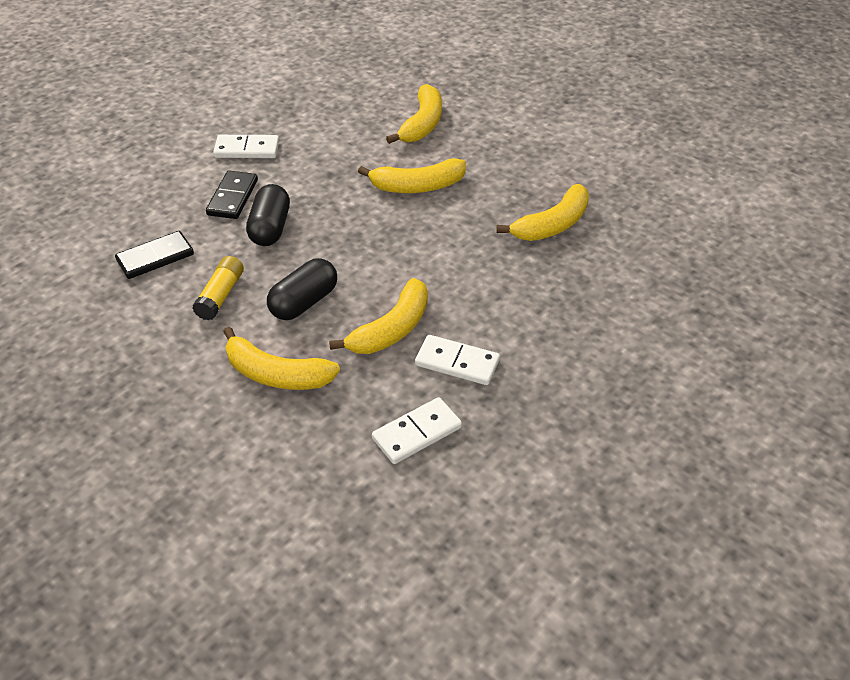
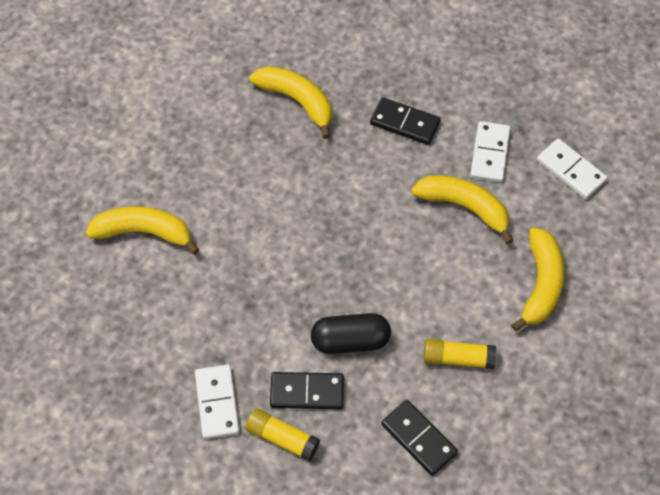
camera: 100 degrees left, 15 degrees up
(198, 180) = (282, 438): none -> yellow glue stick
(304, 302) = (449, 284): black capsule -> none
(417, 186) = (257, 219): yellow banana -> none
(512, 299) = (404, 123): none -> black domino

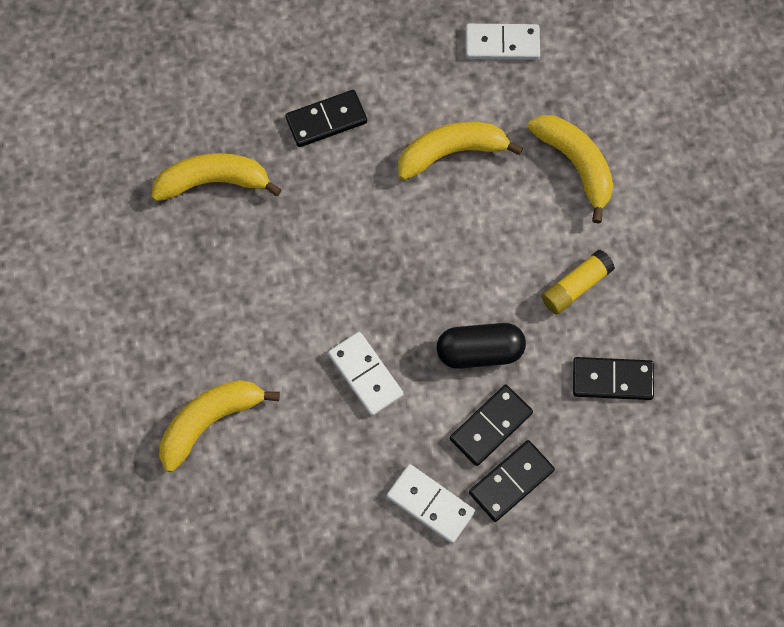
camera: 45 degrees left, 10 degrees up
(282, 438) = (511, 482): yellow glue stick -> black domino
(350, 341) = (479, 351): black capsule -> black capsule turned 45 degrees clockwise
(489, 153) = (423, 86): white domino -> white domino (365, 375)

